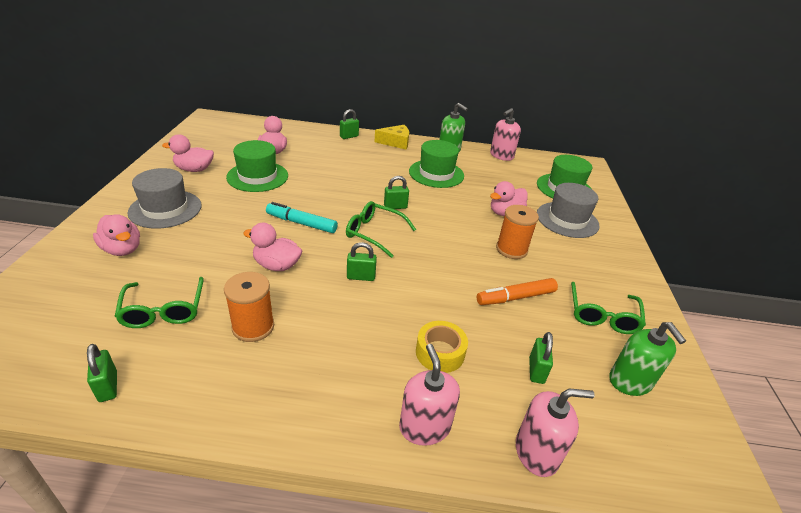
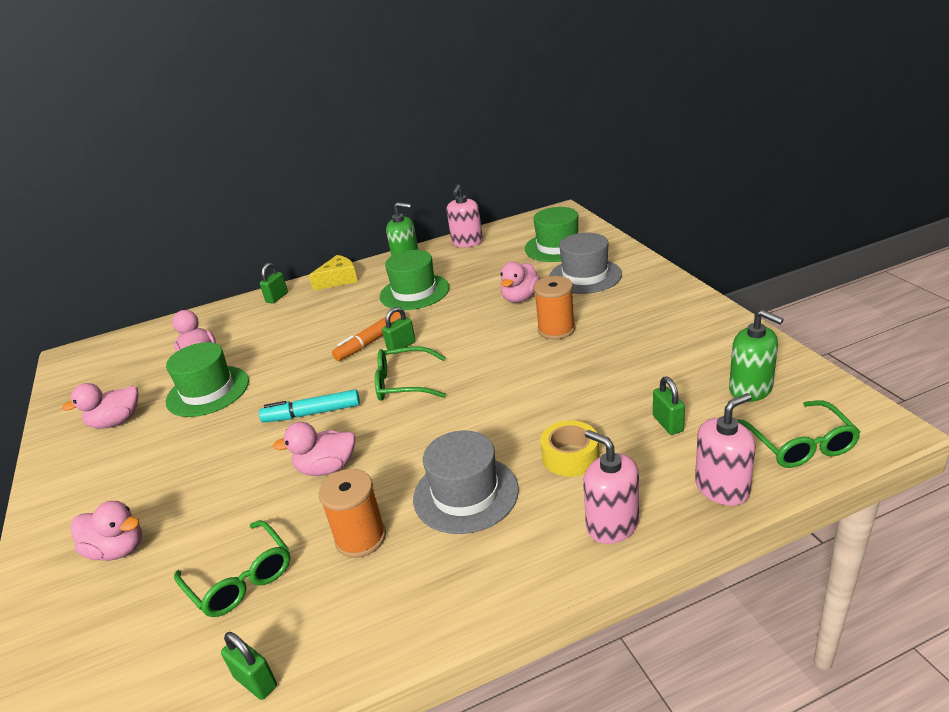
camera: 20 degrees left, 5 degrees down
(165, 209) = (126, 481): grey hat -> grey hat (465, 494)
(361, 277) = (429, 431): green padlock -> none
(515, 297) = (597, 371): orange marker -> orange marker (371, 342)
(602, 315) = (685, 346): green glasses -> green glasses (800, 444)

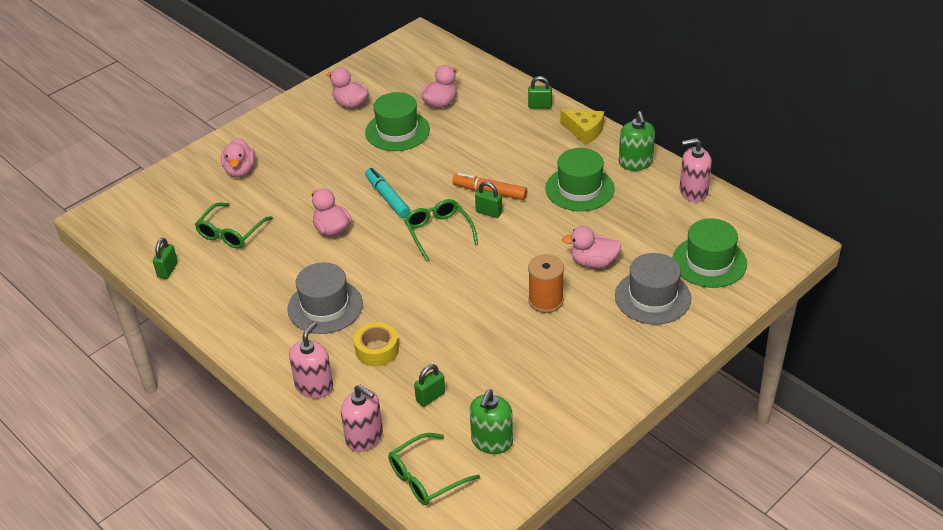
camera: 65 degrees right, 10 degrees up
(361, 538) = (274, 271): orange spool -> none

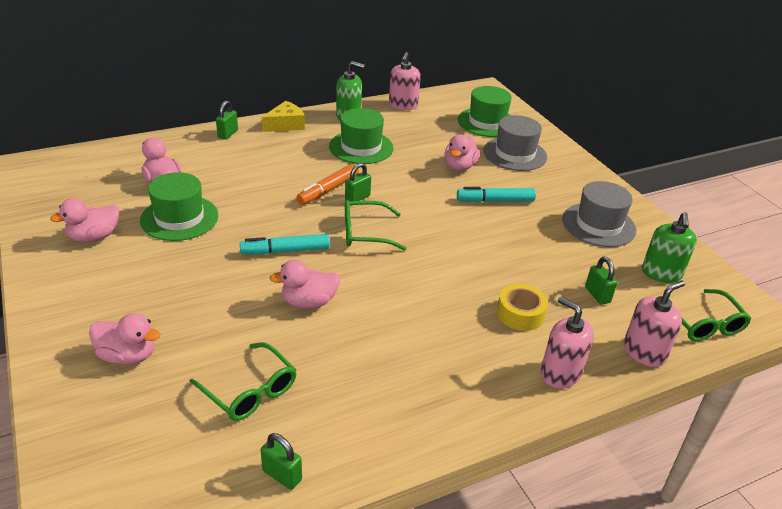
camera: 75 degrees left, 5 degrees down
(325, 306) = (436, 336): grey hat -> grey hat (598, 225)
(492, 441) = (661, 273): green soap dispenser -> green soap dispenser turned 60 degrees clockwise
(546, 301) = (495, 201): orange spool -> turquoise marker

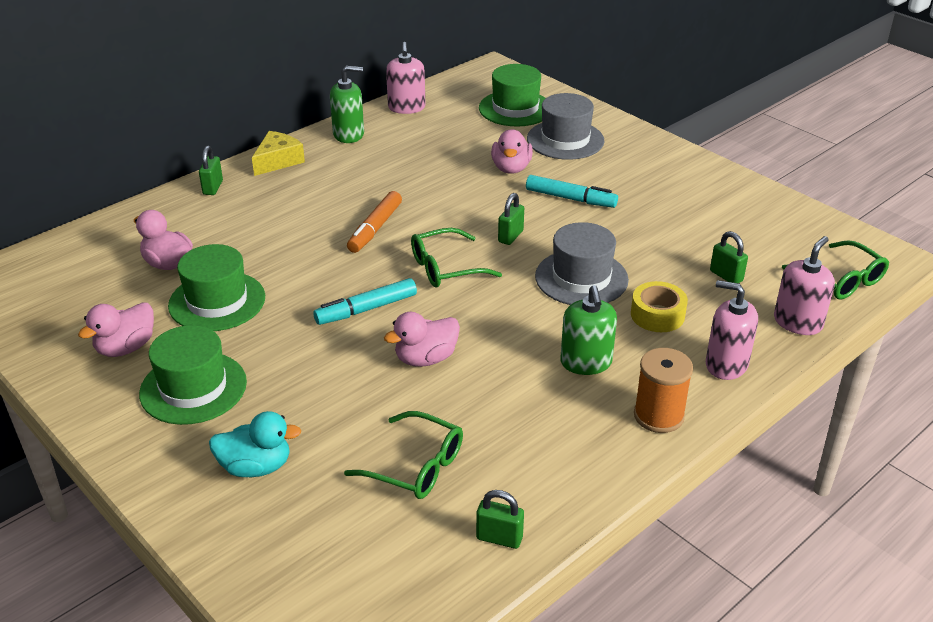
camera: 15 degrees left, 0 degrees up
(128, 356) = (256, 467): pink duck -> turquoise duck
(357, 198) = (414, 230): green padlock -> green padlock (510, 236)
(361, 147) = (385, 169): green hat -> green hat (193, 388)
(477, 403) = (658, 416): none -> orange spool
(495, 201) = (570, 199): turquoise marker -> turquoise marker turned 135 degrees counterclockwise
(598, 225) = (693, 200): grey hat -> grey hat (581, 278)
(661, 273) = (779, 238): green soap dispenser -> green soap dispenser (586, 362)

